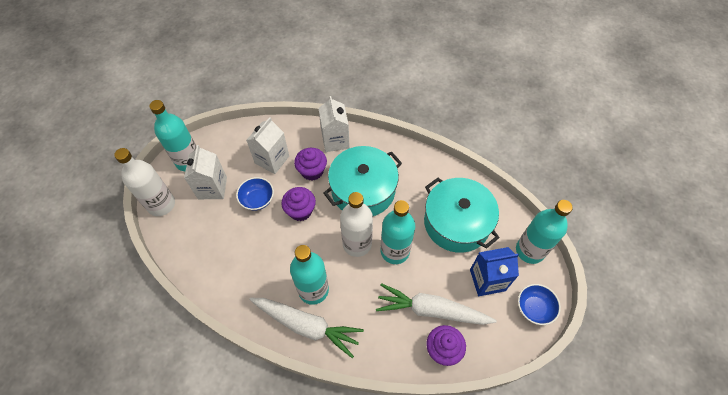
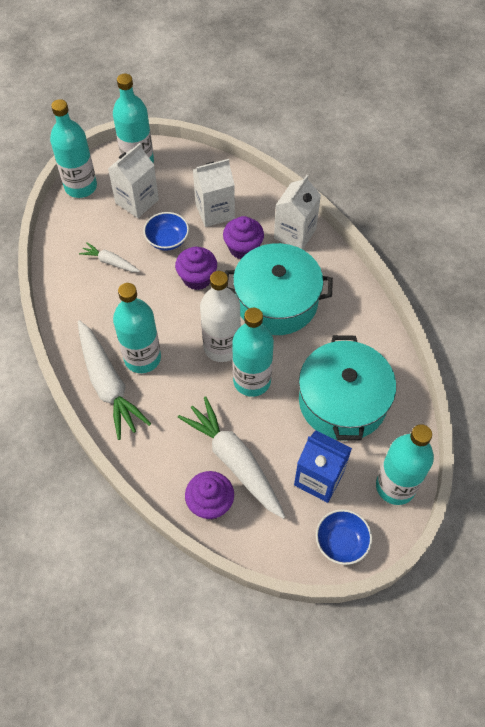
camera: 40 degrees right, 0 degrees up
(161, 204) = (81, 187): white bottle -> turquoise bottle
(231, 241) = (110, 262): none -> white carrot

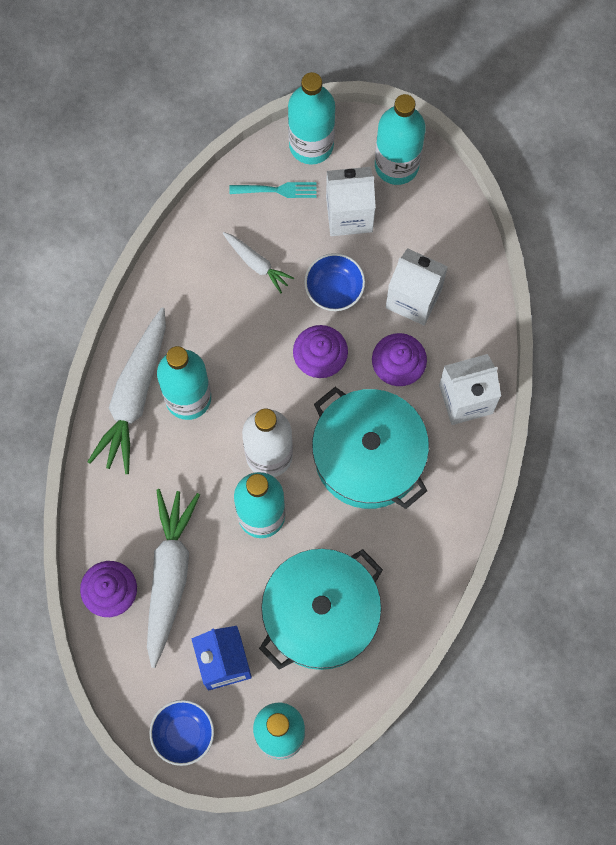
camera: 45 degrees right, 15 degrees up
(84, 220) = (277, 190): none -> turquoise fork
(110, 262) = (257, 264): white carrot -> white carrot turned 150 degrees clockwise

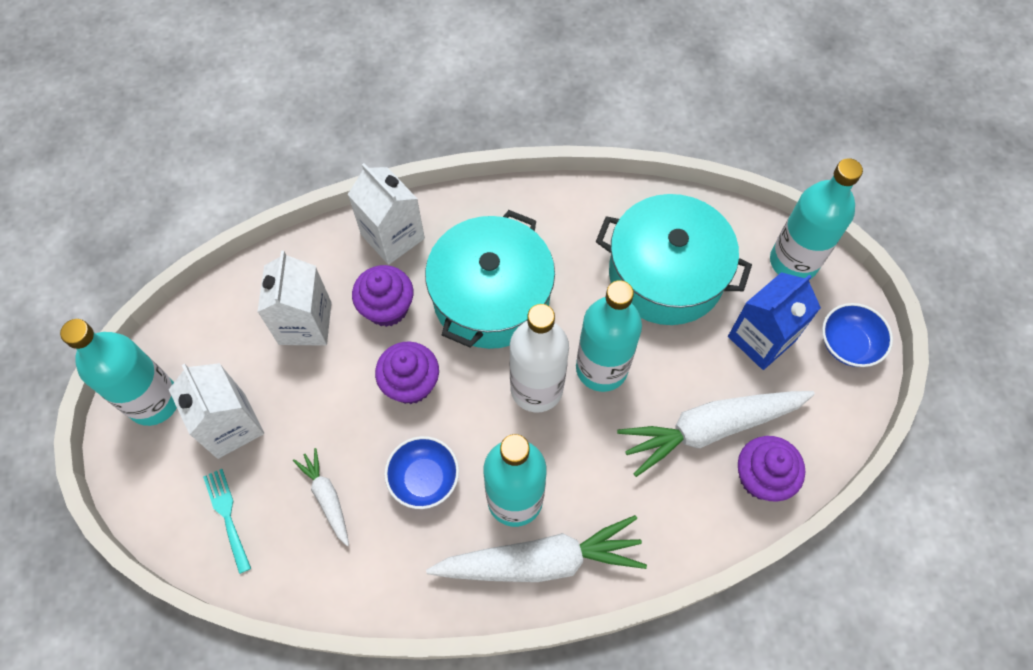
camera: 115 degrees left, 10 degrees down
(257, 264) = (327, 498): white carrot -> white carrot turned 45 degrees counterclockwise
(311, 145) = (156, 503): turquoise bottle -> none
(334, 289) = (325, 403): blue bowl -> blue bowl (424, 479)

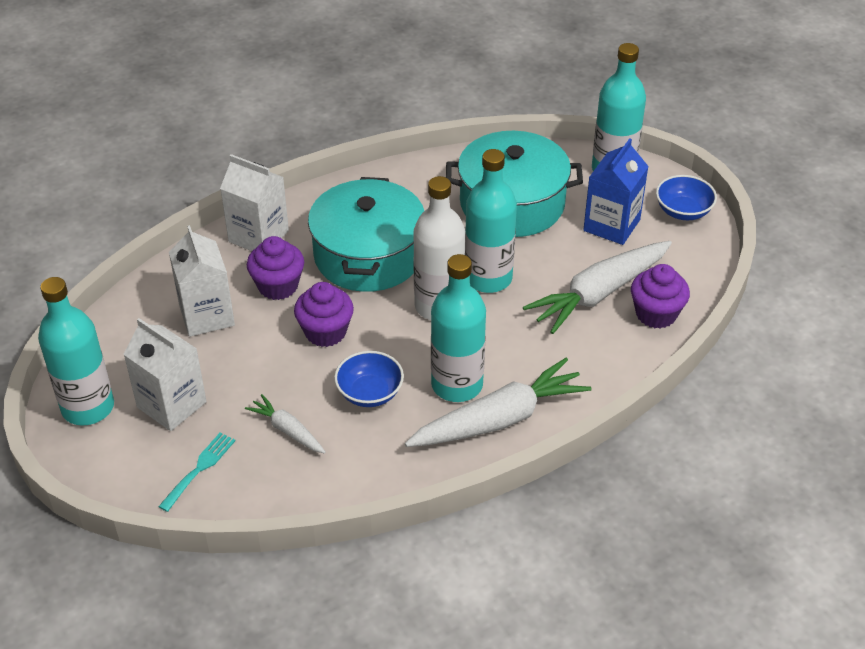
camera: 20 degrees left, 20 degrees down
(227, 515) = (199, 468): turquoise fork -> turquoise fork turned 75 degrees clockwise

